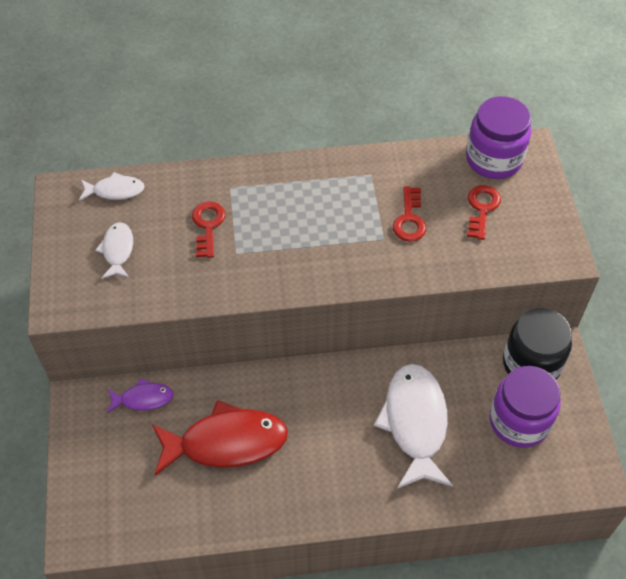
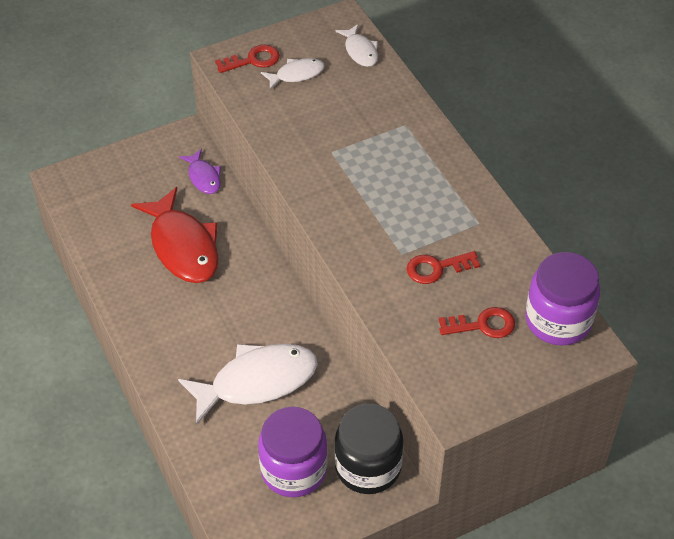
camera: 70 degrees right, 5 degrees down
(208, 226) = (352, 123): red key -> red key (253, 60)

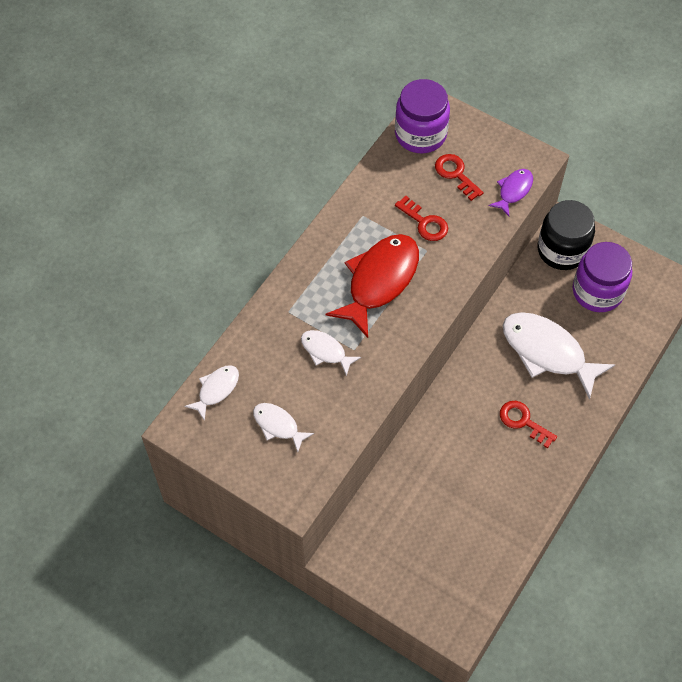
camera: 120 degrees left, 10 degrees up
(183, 246) = (463, 480): red fish -> red fish (379, 281)
(203, 177) = (378, 511): purple fish -> purple fish (513, 191)
(253, 60) = (281, 473): red key -> red key (523, 421)
(344, 132) = (325, 351): none -> white fish

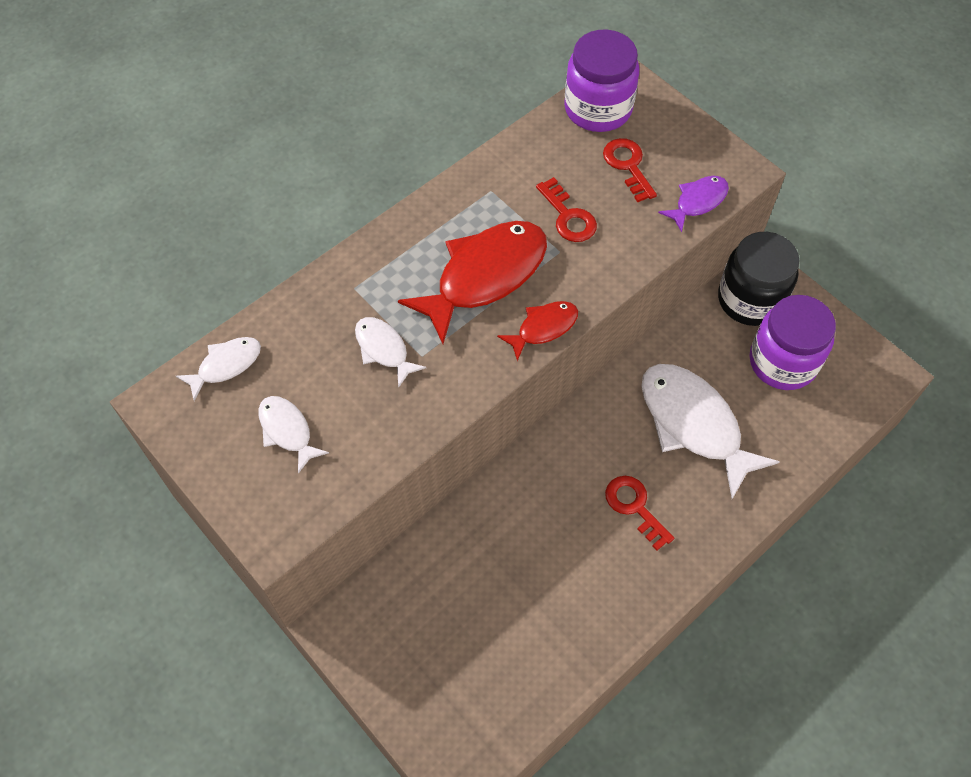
camera: 15 degrees right, 0 degrees up
(433, 309) = (543, 328): none -> red fish

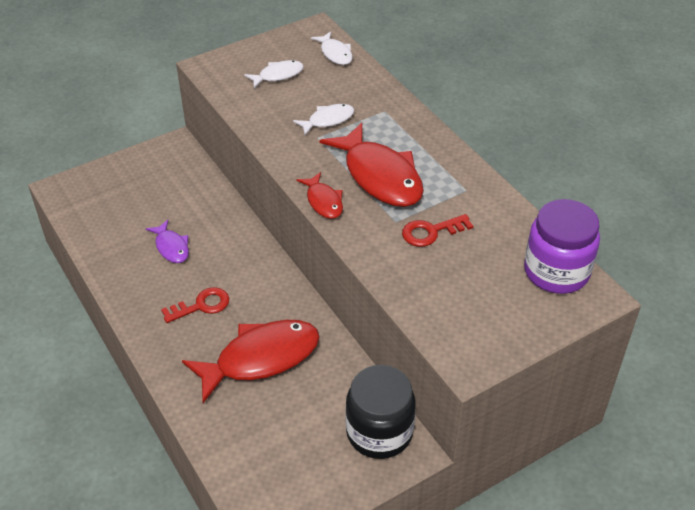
camera: 100 degrees right, 15 degrees down
(628, 166) = (483, 280): red key -> none
(694, 424) = (260, 358): white fish -> red fish
(698, 202) = (434, 322): purple fish -> purple fish (171, 247)
(782, 362) = (305, 441): purple jar -> none

